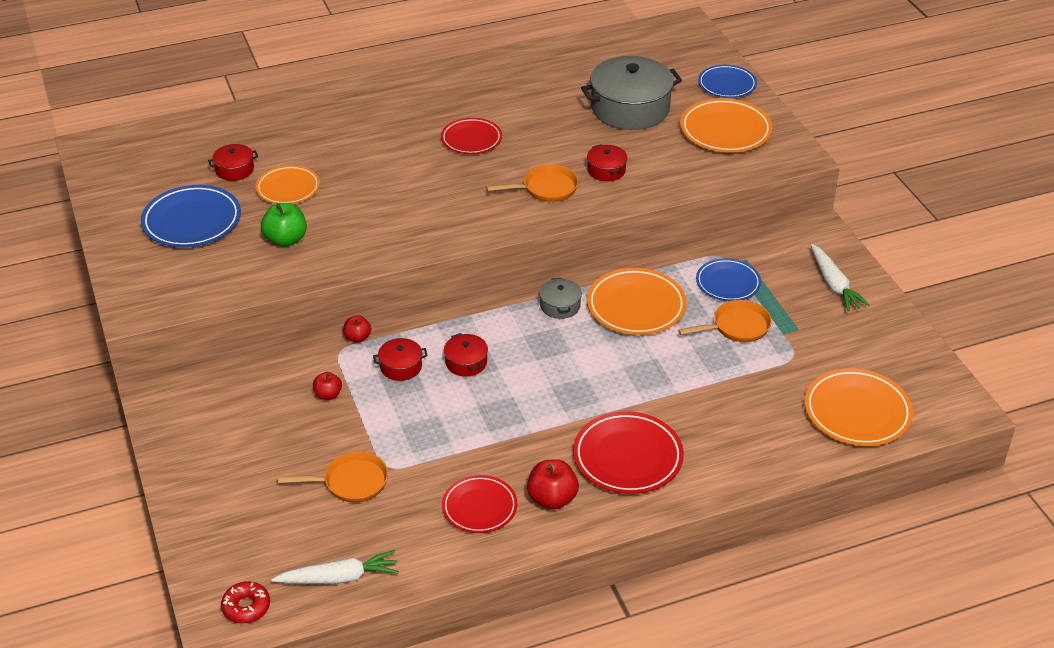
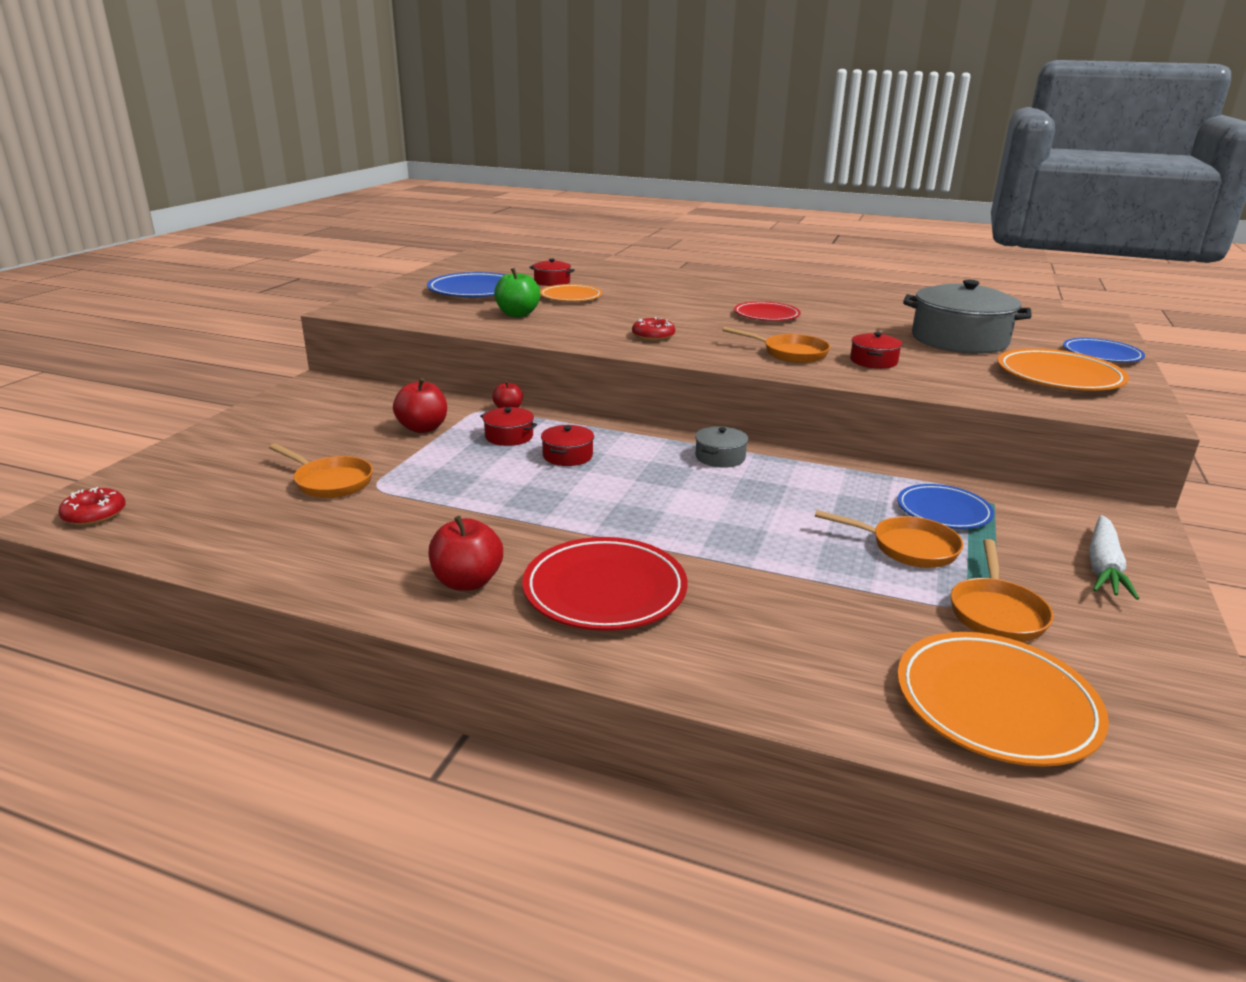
camera: 40 degrees right, 15 degrees down
(328, 395) = (423, 428): red apple -> red apple, size x1.65
(339, 578) = (188, 535): white carrot -> none
(429, 216) = (653, 336): none -> red donut
(479, 507) = (391, 551): red plate -> none
(636, 306) = (802, 486): orange plate -> none
(814, 351) = (996, 612): none -> orange pan

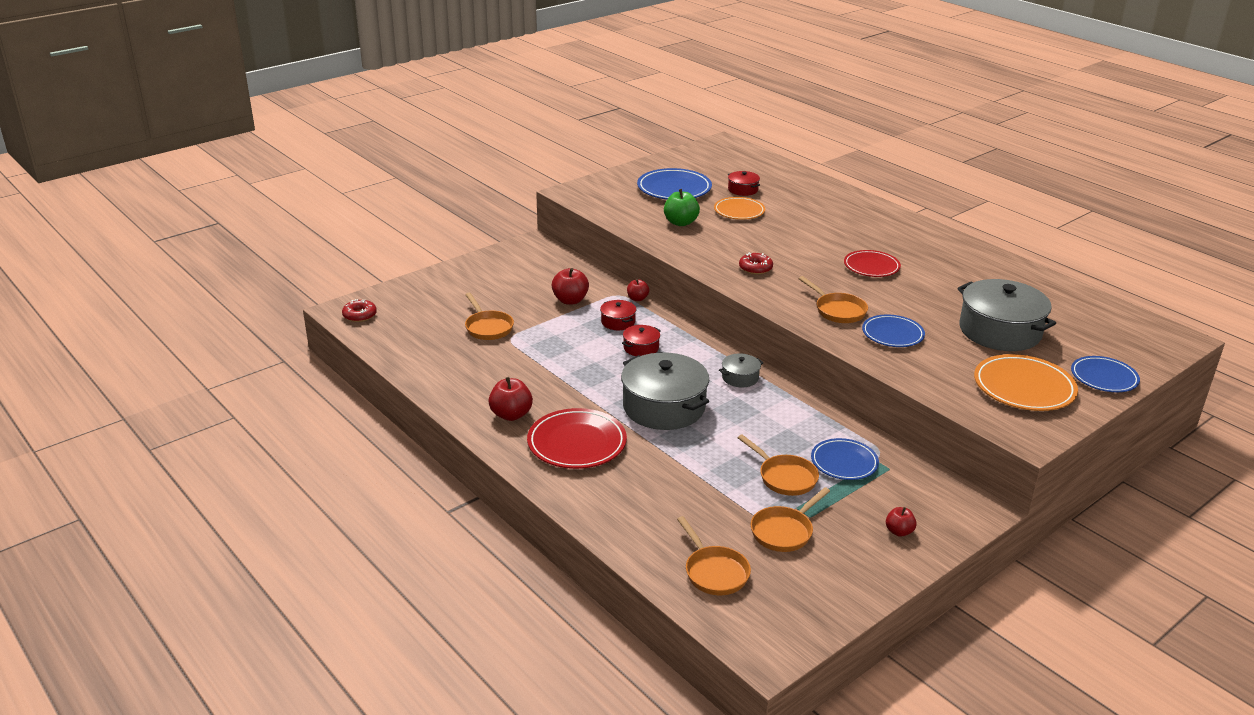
camera: 30 degrees right, 5 degrees up
(670, 511) = (664, 407): none -> grey pot
(873, 361) = (892, 334): red pot -> blue plate
(995, 704) = (714, 572): orange plate -> orange pan
(1103, 566) = (899, 531): white carrot -> red apple

